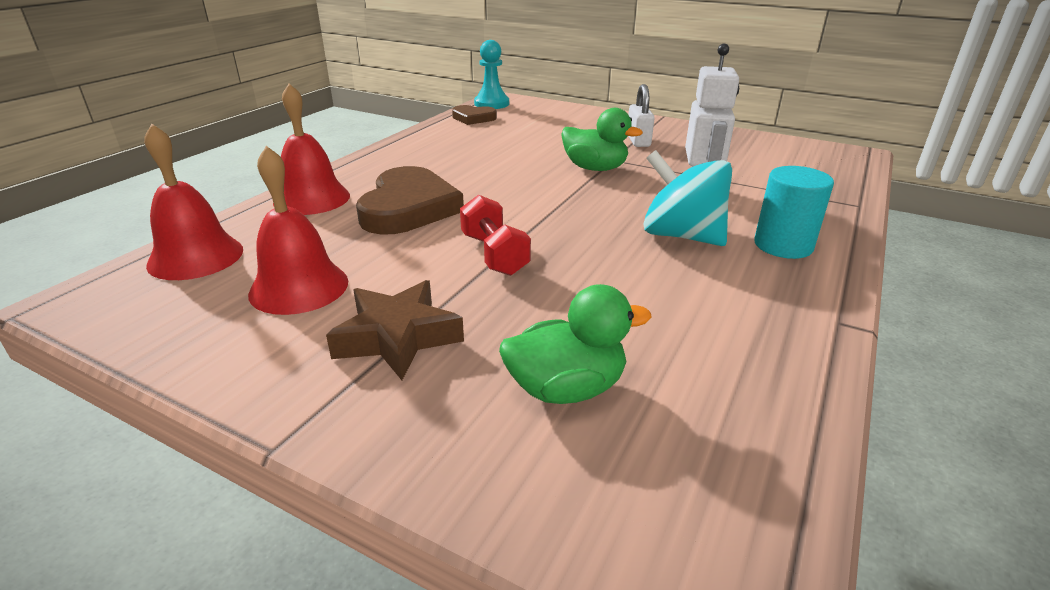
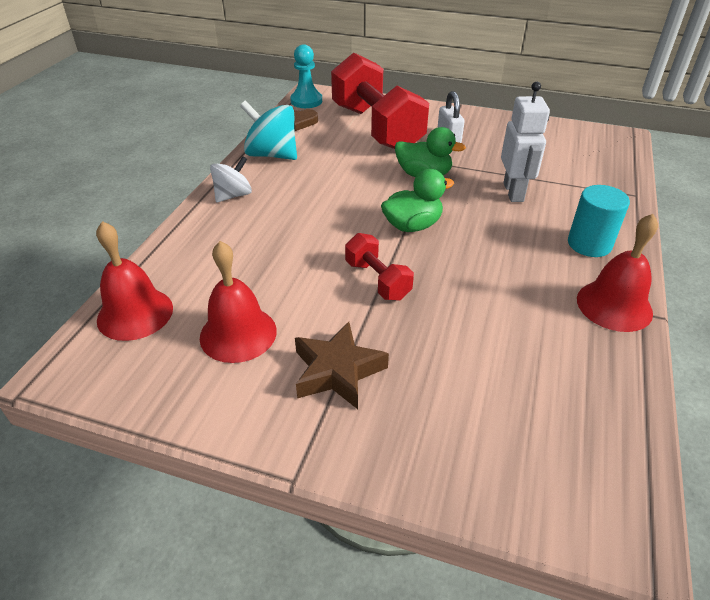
camera: 10 degrees left, 10 degrees up
(312, 199) = (200, 236): red bell -> red bell (614, 305)
(369, 169) = (233, 195): none -> white spinning top
(408, 208) = (287, 238): brown heart -> none
(558, 128) = (376, 128): none -> red dumbbell
(566, 388) = (475, 398): green duck -> green duck (412, 226)
(681, 236) = (513, 243): turquoise spinning top -> turquoise spinning top (272, 155)

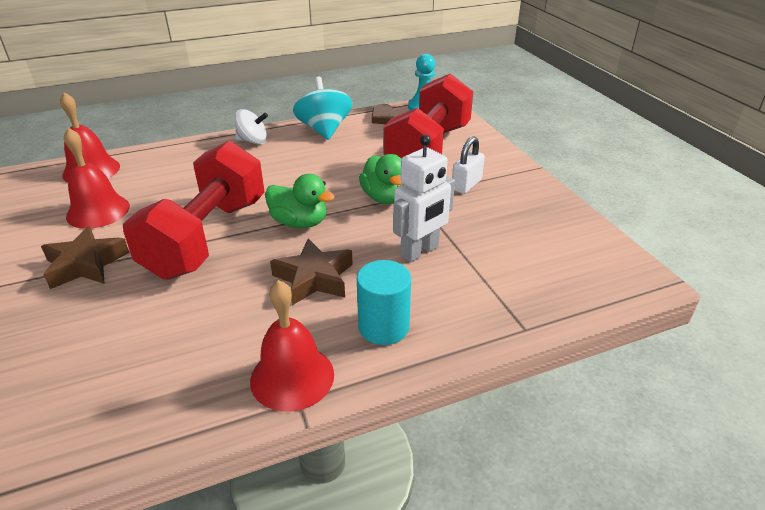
camera: 50 degrees right, 5 degrees down
(377, 280) = (207, 237): red dumbbell -> red dumbbell, size x2.14
(500, 249) = (314, 278): none -> brown star

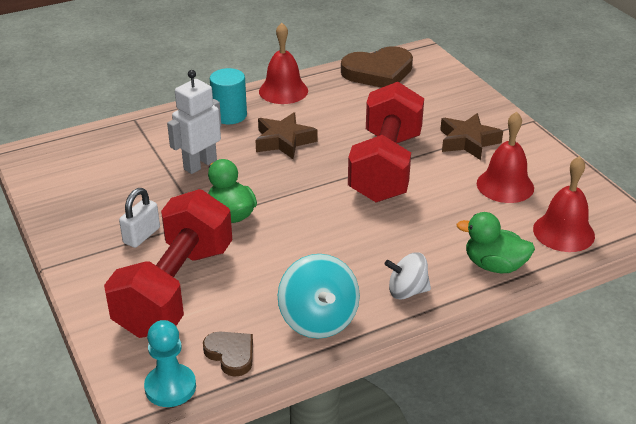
camera: 175 degrees right, 0 degrees up
(105, 417) = (378, 72): none -> brown heart
(299, 223) = (309, 184): green duck -> green duck (494, 265)

